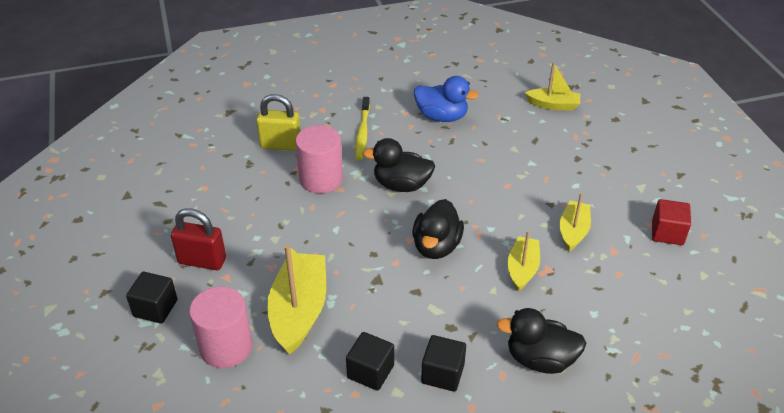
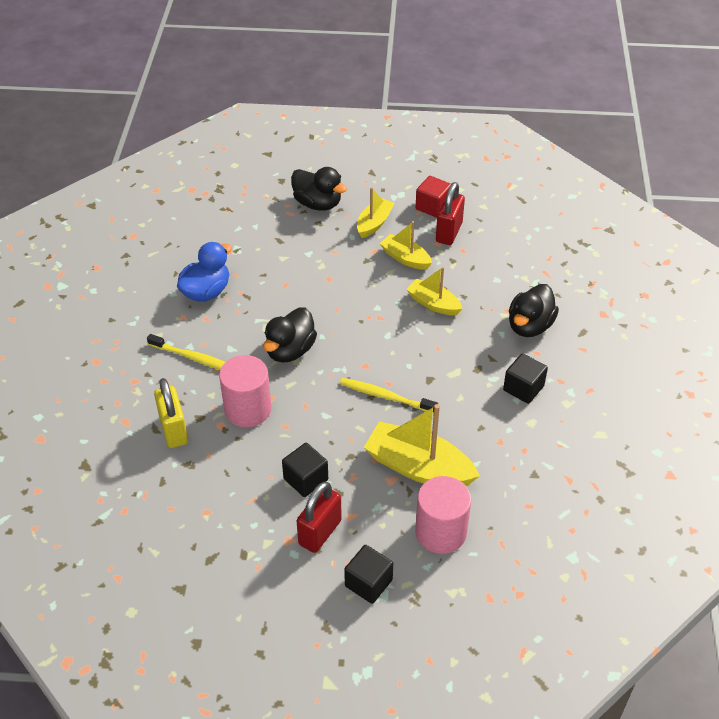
camera: 70 degrees left, 5 degrees up
(281, 145) = (174, 430): yellow padlock -> yellow padlock turned 45 degrees counterclockwise
(370, 371) = (505, 434): black cube -> black cube (306, 479)
(377, 264) = (385, 396): none -> yellow toothbrush
(436, 246) = (382, 350): black duck -> black duck (318, 204)
(553, 105) = (237, 211): yellow boat -> yellow boat (374, 223)
(637, 255) = (448, 232): none -> red padlock

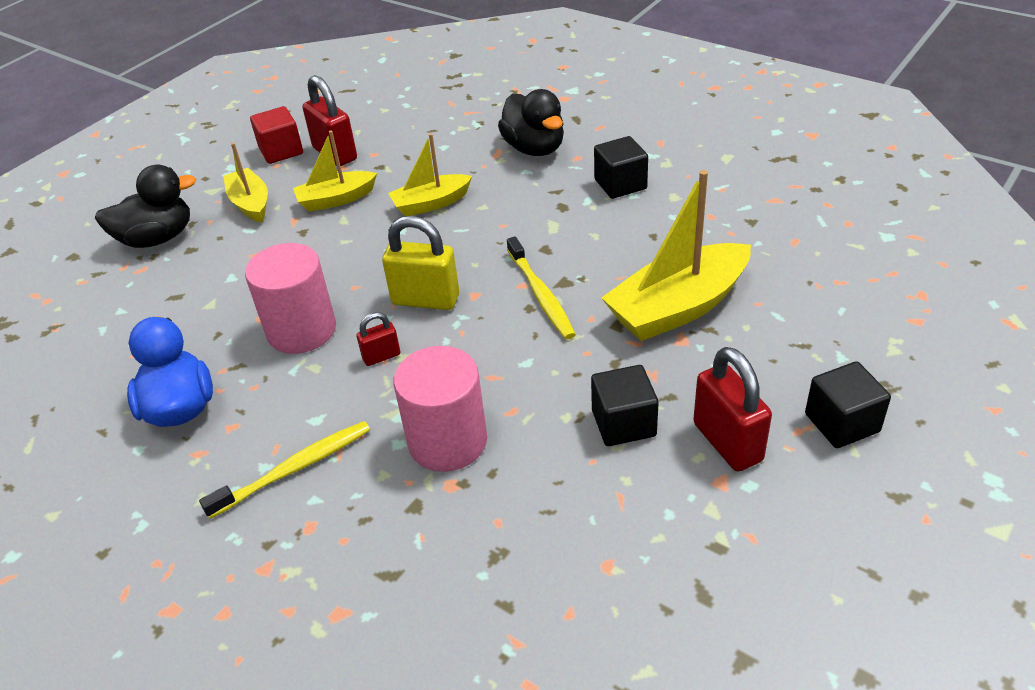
camera: 55 degrees left, 5 degrees down
(174, 430) = (413, 549): yellow padlock -> yellow padlock (425, 300)
(290, 350) = (381, 356): black duck -> red padlock
(385, 396) = (541, 295): yellow toothbrush -> yellow toothbrush turned 75 degrees counterclockwise
(440, 532) = (793, 325): pink cylinder -> pink cylinder (301, 330)

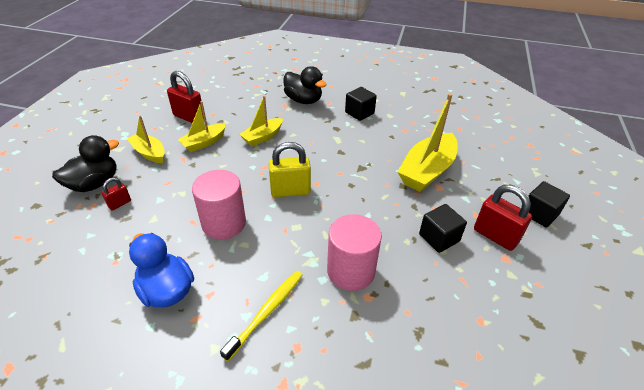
camera: 25 degrees left, 0 degrees up
(281, 151) = (153, 120): red cube -> none
(381, 356) = (283, 229): red padlock -> red padlock (120, 204)
(541, 295) = (353, 177): yellow toothbrush -> none

